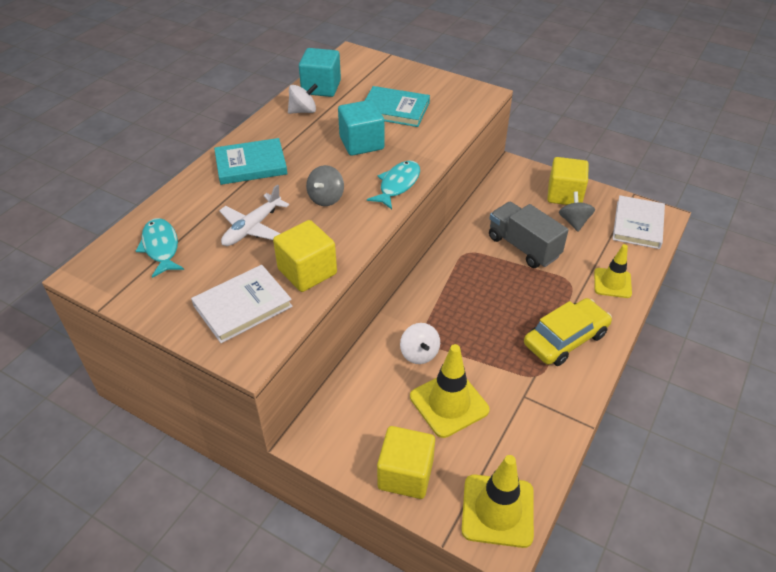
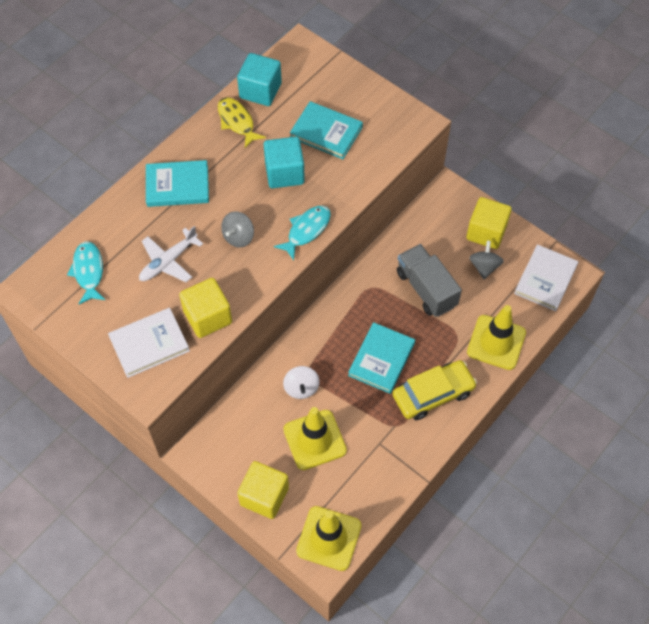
camera: 10 degrees right, 15 degrees up
(303, 111) = (237, 122): white spinning top -> yellow fish
(498, 314) = (381, 359): none -> turquoise book
(612, 283) = (496, 342): yellow traffic cone -> yellow traffic cone, size x1.50

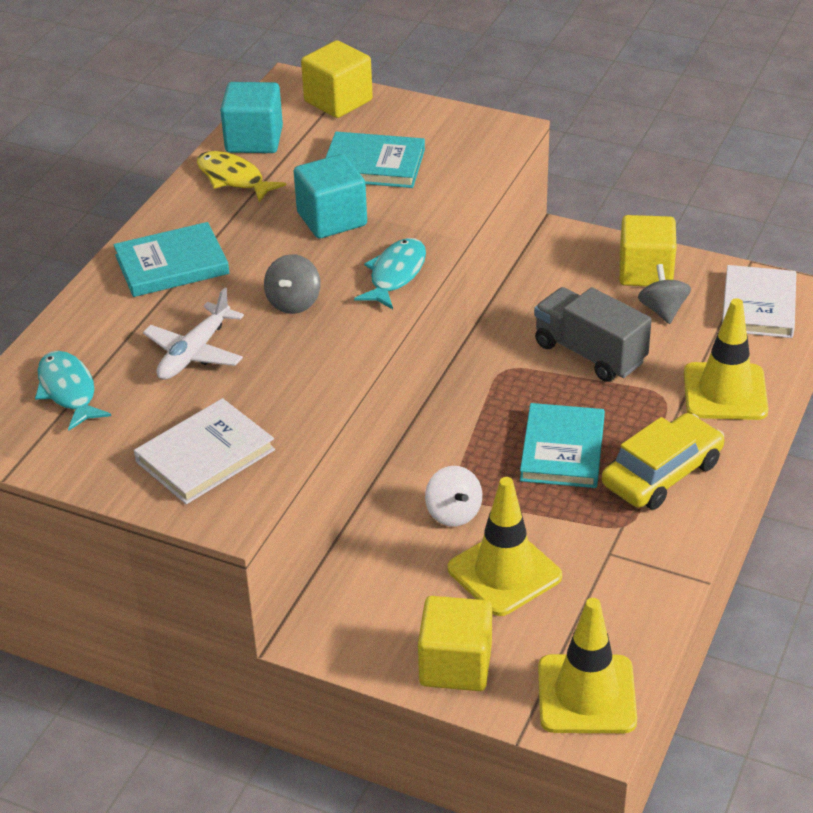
camera: 15 degrees left, 20 degrees down
(208, 317) = (286, 403): yellow cube -> yellow cube (338, 101)

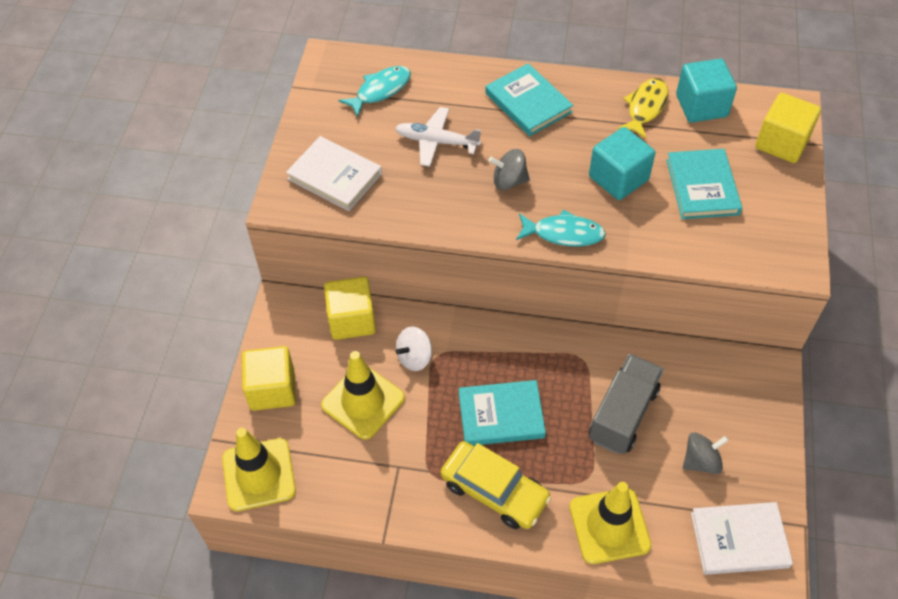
camera: 75 degrees right, 15 degrees up
(645, 272) = (749, 439): yellow cube -> yellow cube (352, 320)

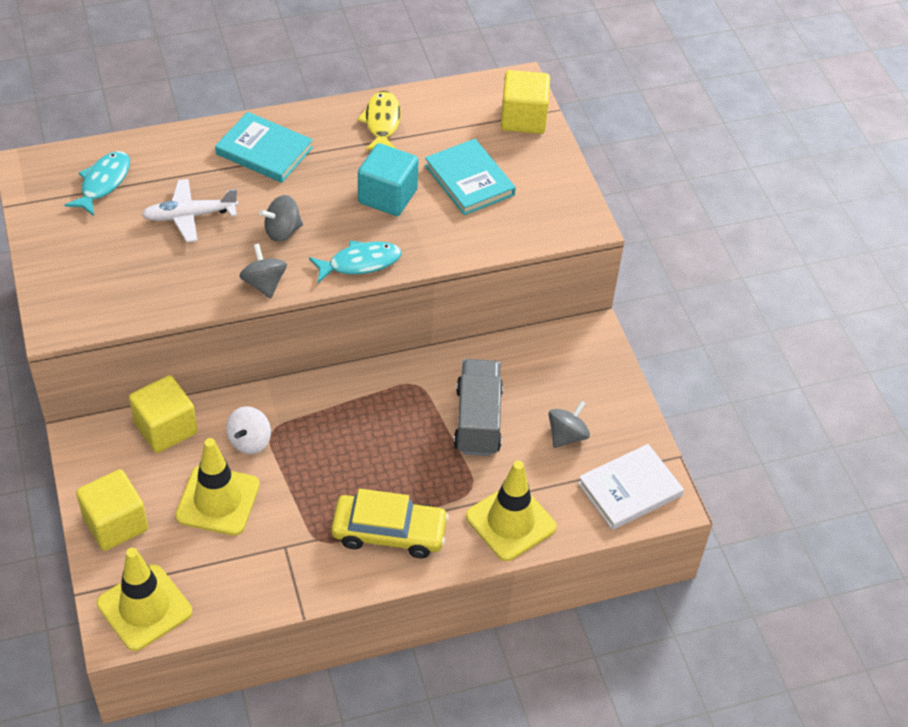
camera: 30 degrees left, 5 degrees down
(335, 176) = (100, 281): white book -> none
(470, 224) = (264, 284): none -> grey spinning top
(501, 415) = (362, 463): turquoise book -> none
(701, 106) = (434, 105): turquoise cube -> none

